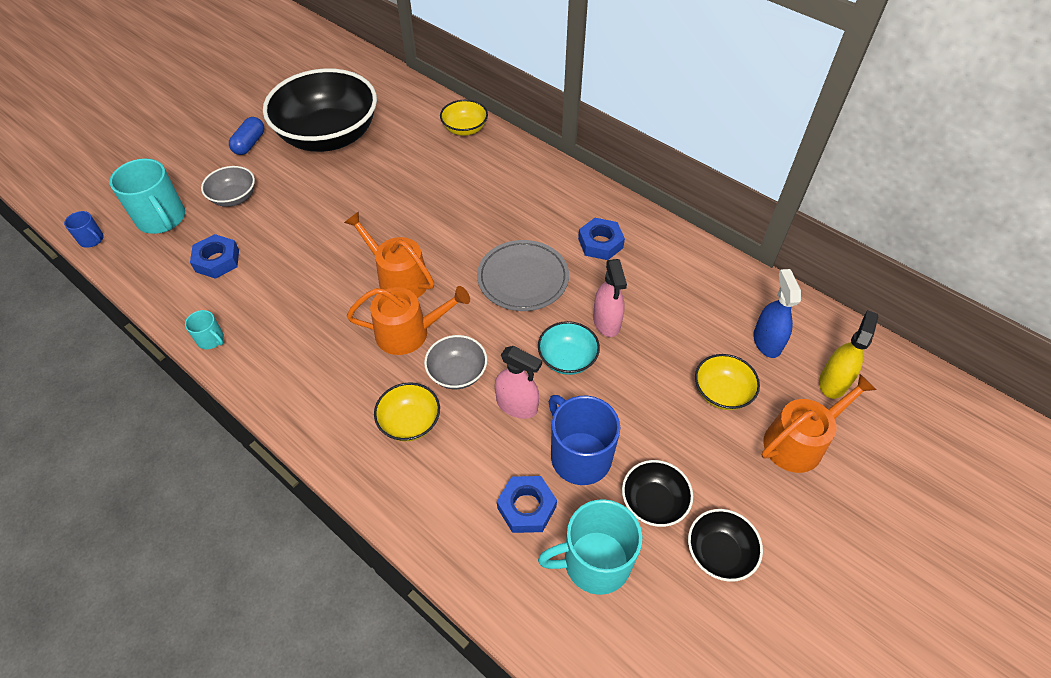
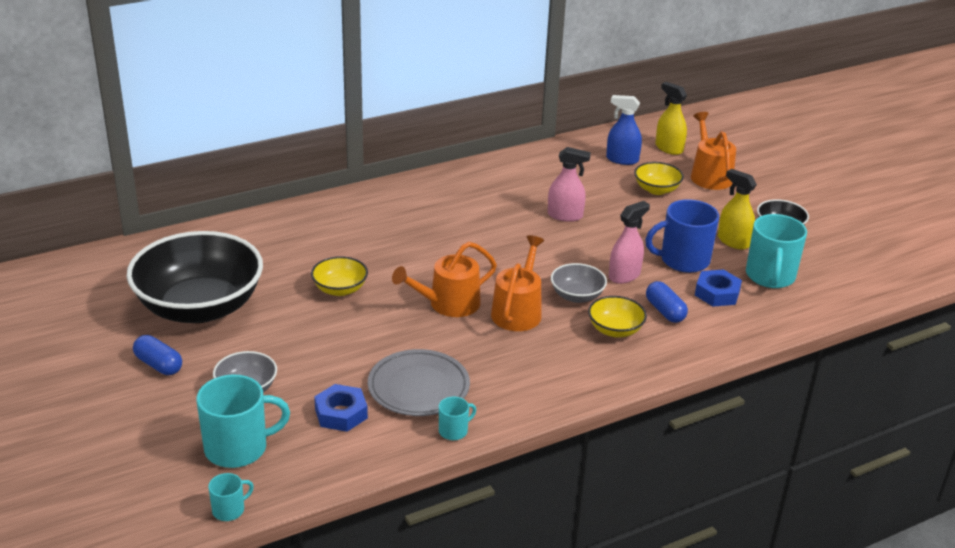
camera: 70 degrees left, 20 degrees down
(92, 240) = (229, 510): blue mug -> turquoise mug
(465, 129) = (269, 224): yellow bowl -> yellow bowl (340, 289)
(465, 461) = (665, 311): none -> blue capsule
(523, 278) = (493, 241): grey plate -> grey plate (418, 387)
(567, 359) = (591, 242): turquoise bowl -> none
(600, 243) = (479, 195): blue nut -> none
(653, 502) = (733, 241): black bowl -> yellow spray bottle

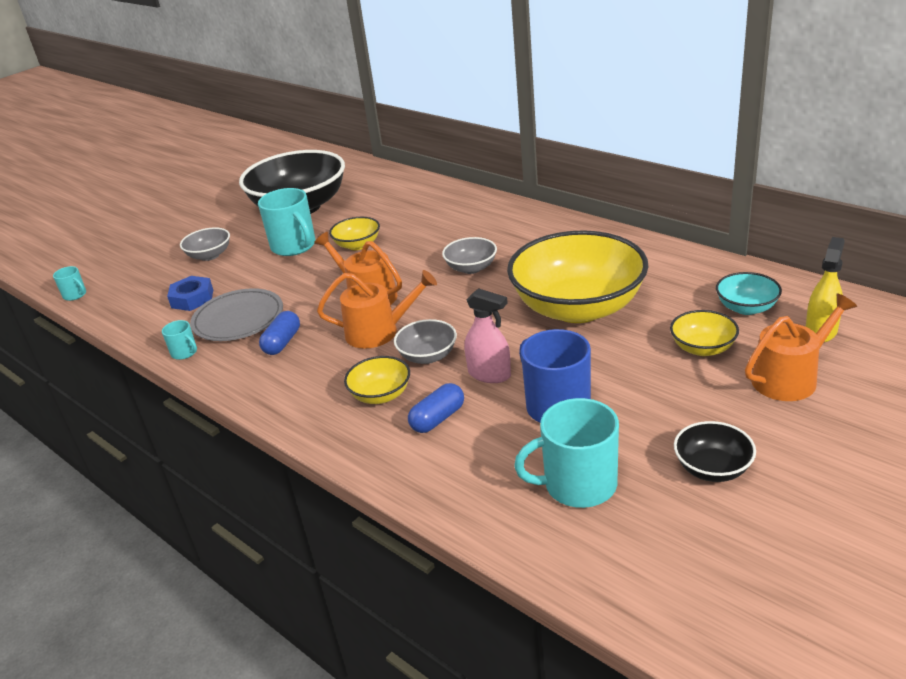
camera: 75 degrees right, 0 degrees up
(159, 365) = (225, 219): blue capsule -> blue capsule (282, 342)
(238, 448) = (141, 275): turquoise mug -> turquoise mug (294, 246)
(454, 242) = (471, 268): none -> grey bowl
(565, 215) = (578, 308): pink spray bottle -> yellow bowl
(622, 159) = (746, 308): blue spray bottle -> turquoise bowl
(717, 293) = (503, 448): blue nut -> none
(733, 241) = (637, 435): yellow spray bottle -> none

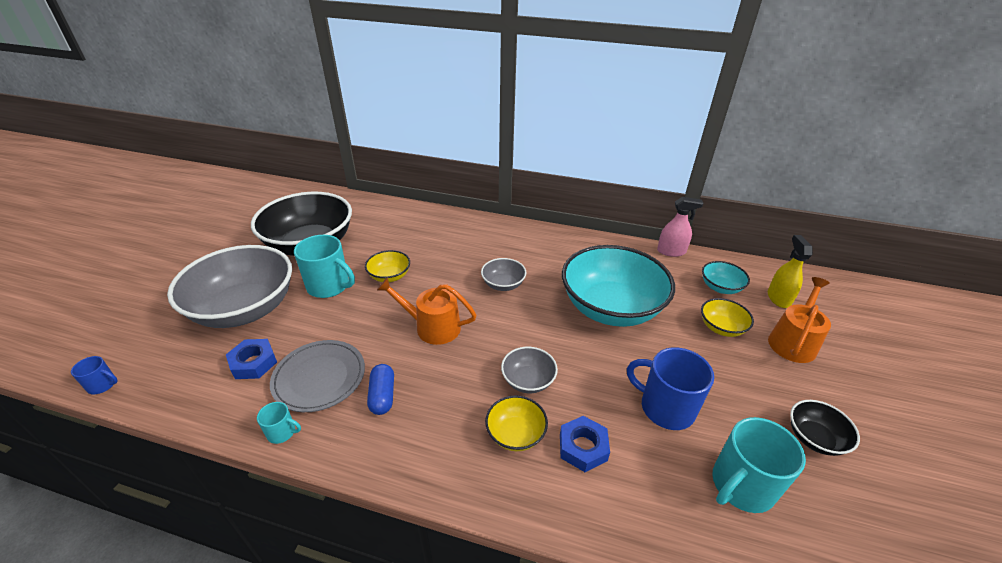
camera: 30 degrees left, 5 degrees up
(75, 295) = (103, 385): turquoise mug -> blue mug
(209, 255) = (245, 309): grey bowl -> grey bowl, size x2.26
(378, 332) = (467, 364): orange watering can -> none
(438, 418) = (583, 447): blue capsule -> blue nut
(489, 374) = (591, 388): pink spray bottle -> pink spray bottle (671, 251)
(578, 308) = (611, 308): yellow bowl -> turquoise bowl

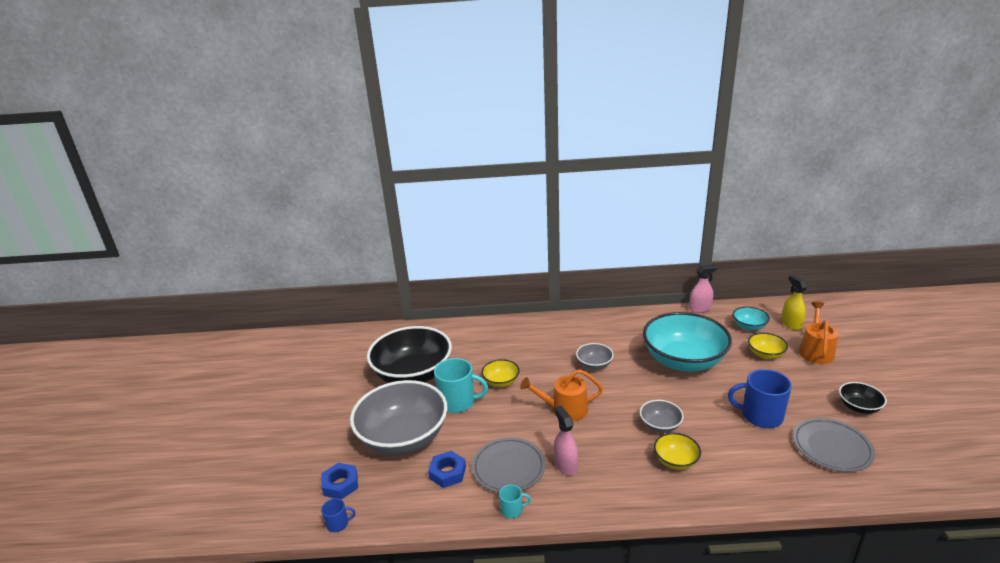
camera: 15 degrees left, 10 degrees down
(382, 396) = (565, 465): blue capsule -> pink spray bottle
(583, 447) = (724, 455): blue nut -> blue nut (340, 484)
(741, 485) = (832, 447): turquoise mug -> grey plate

